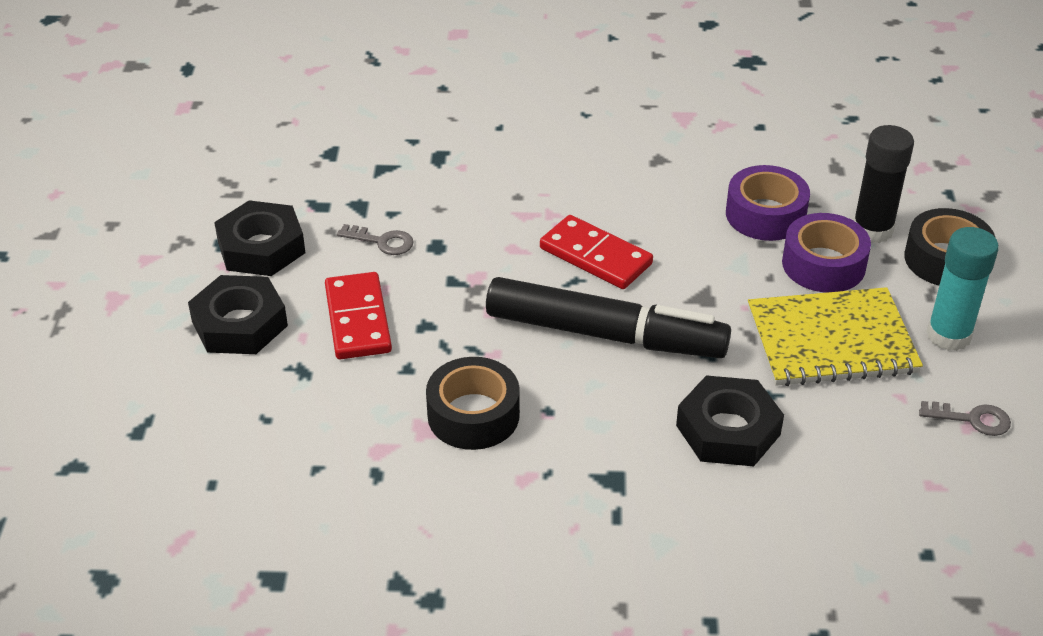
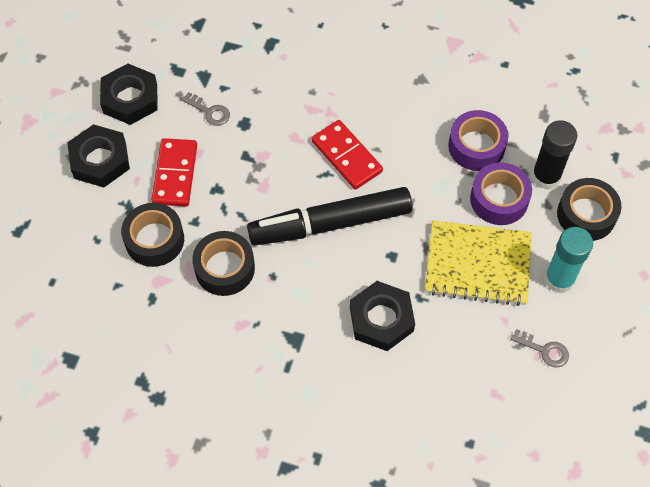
camera: 15 degrees right, 20 degrees up
(355, 401) = (154, 240): none -> black tape
(605, 334) = (330, 224): black marker -> black marker turned 135 degrees clockwise

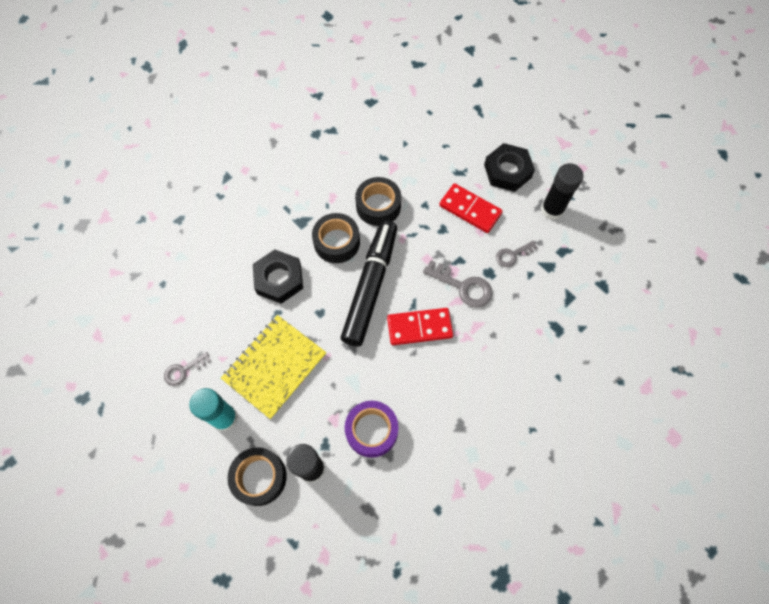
camera: 120 degrees right, 5 degrees up
(130, 98) = (552, 210): black nut -> black glue stick
(154, 240) = (425, 176): black tape -> black tape (337, 242)
(275, 139) = (463, 286): none -> grey key
(499, 199) = (315, 417): purple tape -> none

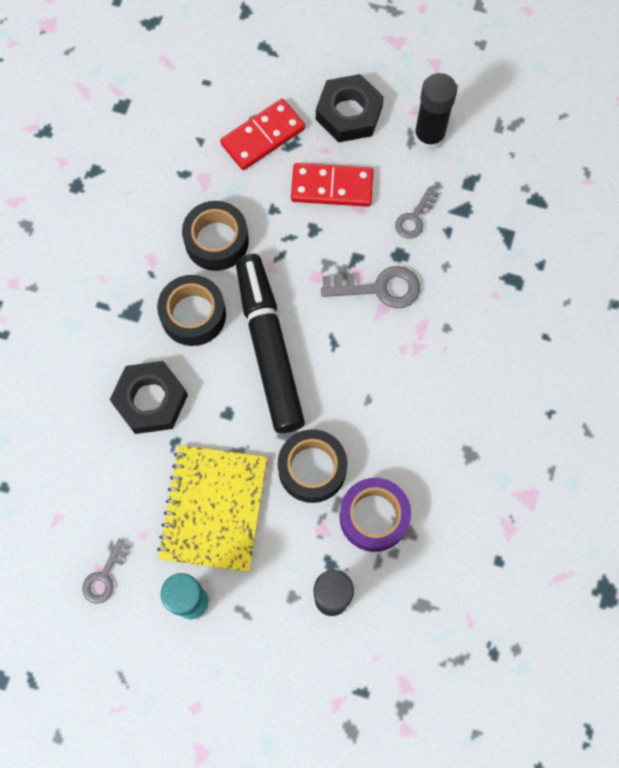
camera: 30 degrees left, 5 degrees up
(259, 477) = (278, 644): black tape -> black tape (312, 469)
(419, 327) = (357, 365): red domino -> red domino (263, 136)

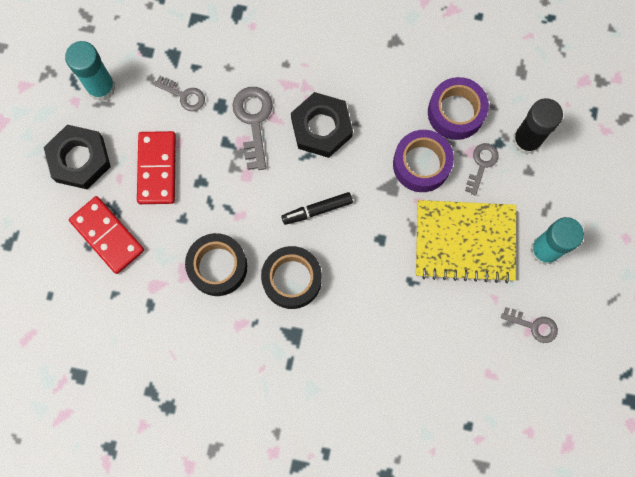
camera: 95 degrees left, 5 degrees up
(150, 400) = (375, 307): black nut -> black nut (321, 128)
(268, 347) = (317, 210): black marker -> black marker, size x0.45
(305, 540) = (481, 164): none -> grey key
(312, 469) = (421, 164): black tape -> purple tape
(429, 136) = (101, 87): black glue stick -> turquoise glue stick

